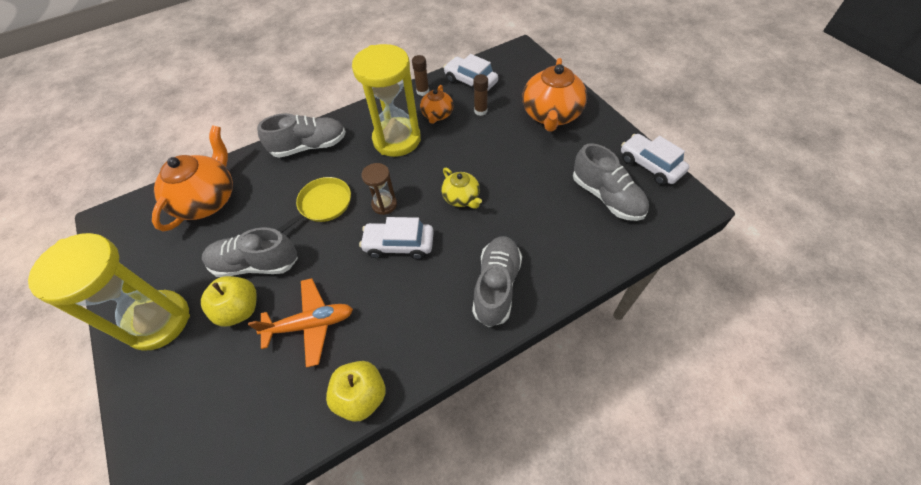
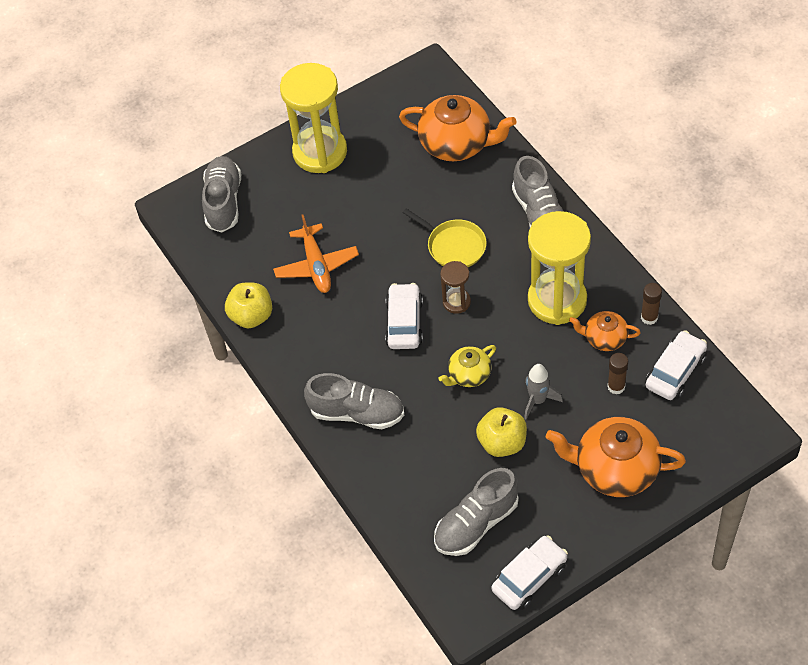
camera: 90 degrees right, 0 degrees up
(240, 309) = (331, 208): yellow apple -> yellow apple (502, 442)
(256, 264) = (379, 207): grey shoe -> grey shoe (223, 202)
(490, 154) = (538, 400): none -> grey rocket

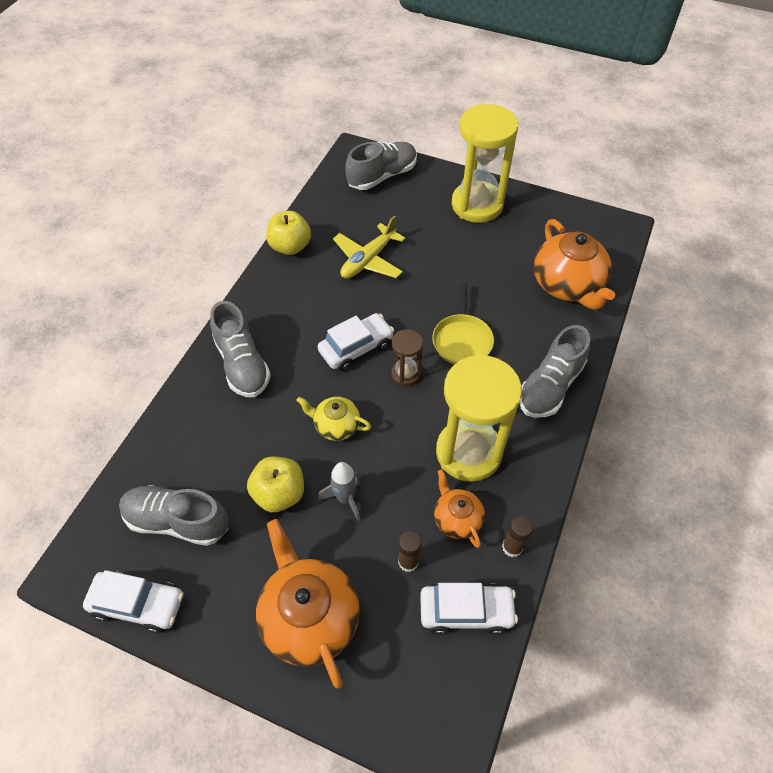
camera: 50 degrees right, 0 degrees up
(316, 265) = (368, 260): orange plane -> yellow plane

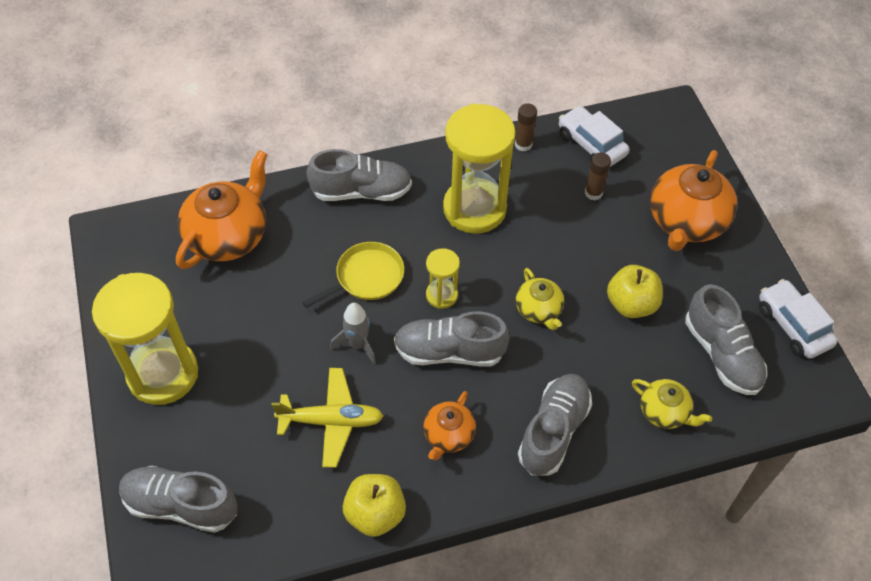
camera: 130 degrees left, 0 degrees up
(183, 440) = (664, 412): none -> yellow teapot
(345, 498) = (590, 259): grey rocket -> grey rocket (357, 345)
(356, 348) = (449, 352): white car -> grey shoe
(406, 374) = (441, 295): brown hourglass -> yellow hourglass
(457, 519) = (535, 185): orange teapot -> orange teapot (448, 435)

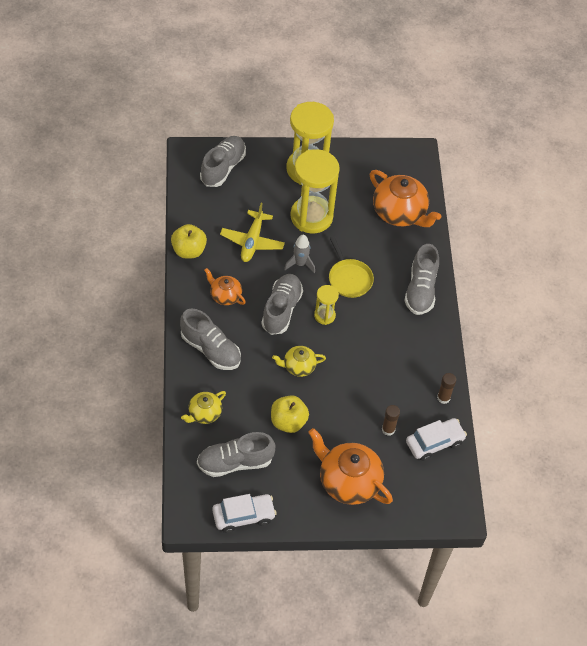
camera: 100 degrees right, 0 degrees up
(474, 209) = (391, 352): yellow hourglass -> yellow hourglass (311, 217)

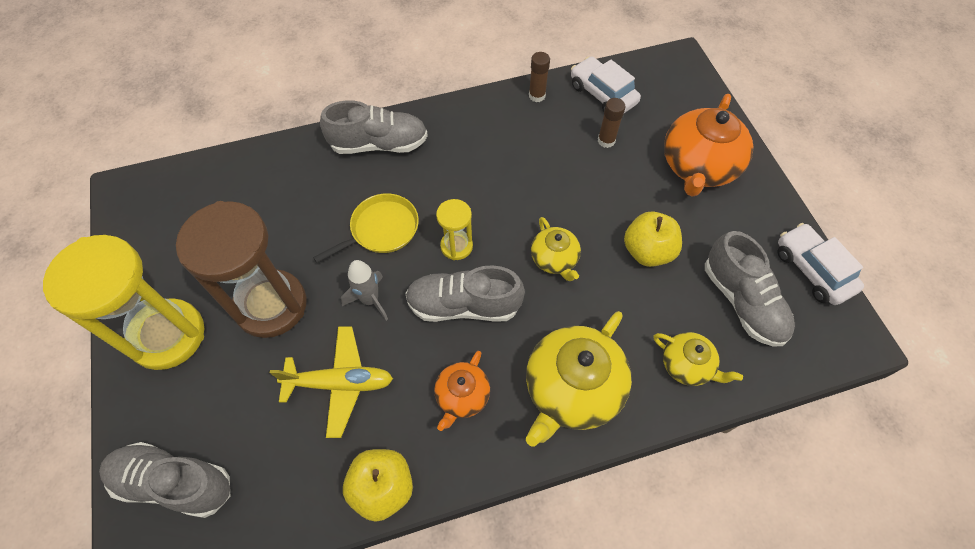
camera: 100 degrees left, 5 degrees up
(210, 349) = (572, 389): grey shoe -> yellow teapot
(311, 217) = (271, 305): yellow hourglass -> brown hourglass
(400, 213) = (245, 191): orange teapot -> none

